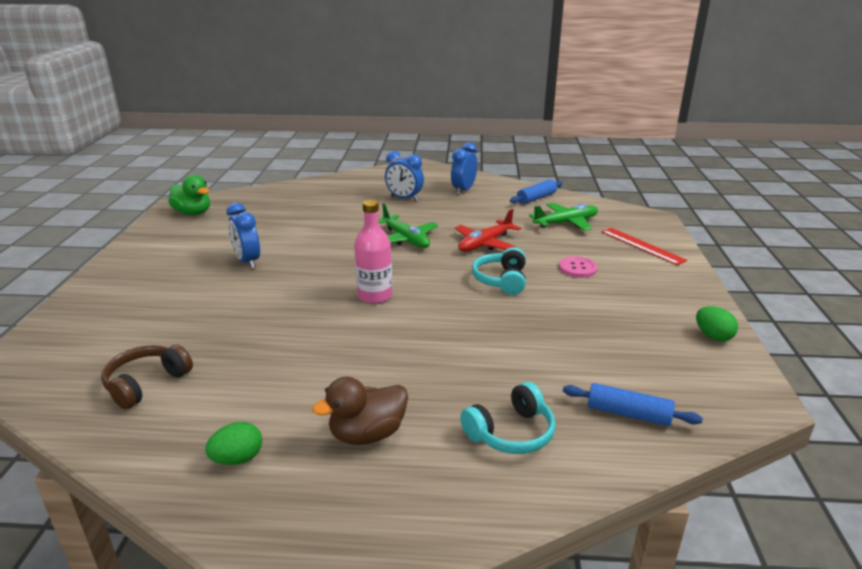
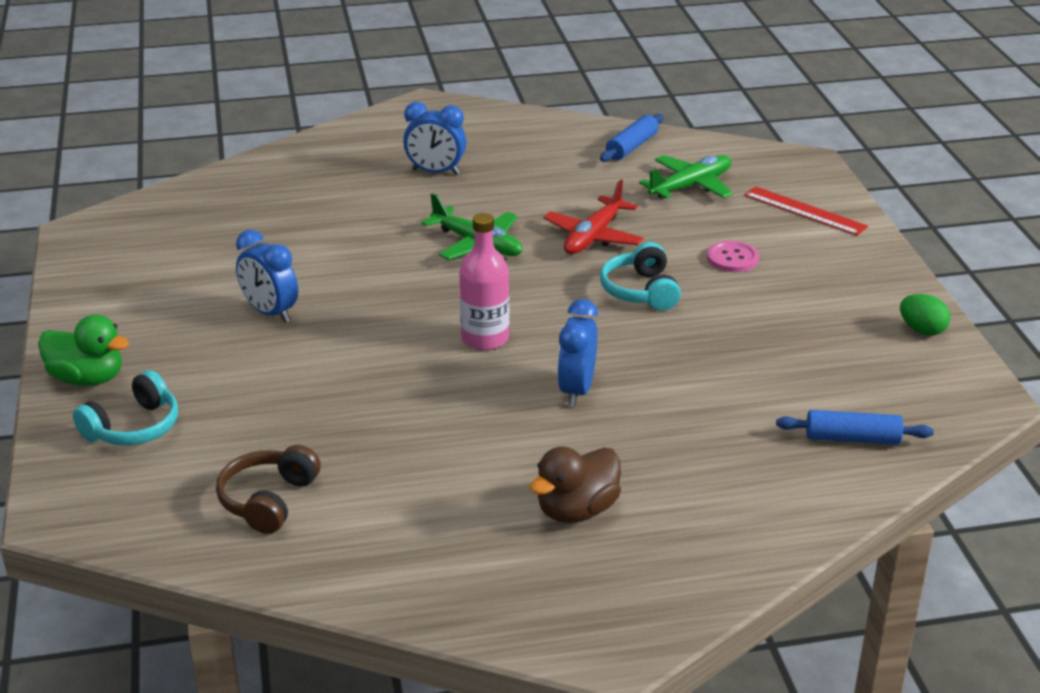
camera: 15 degrees left, 5 degrees up
(193, 213) = (119, 242): green duck -> green duck (87, 379)
(237, 459) = (447, 562): green egg -> none
(463, 190) = (517, 145): blue clock -> blue clock (576, 390)
(511, 433) = (734, 481): turquoise headphones -> turquoise headphones (134, 427)

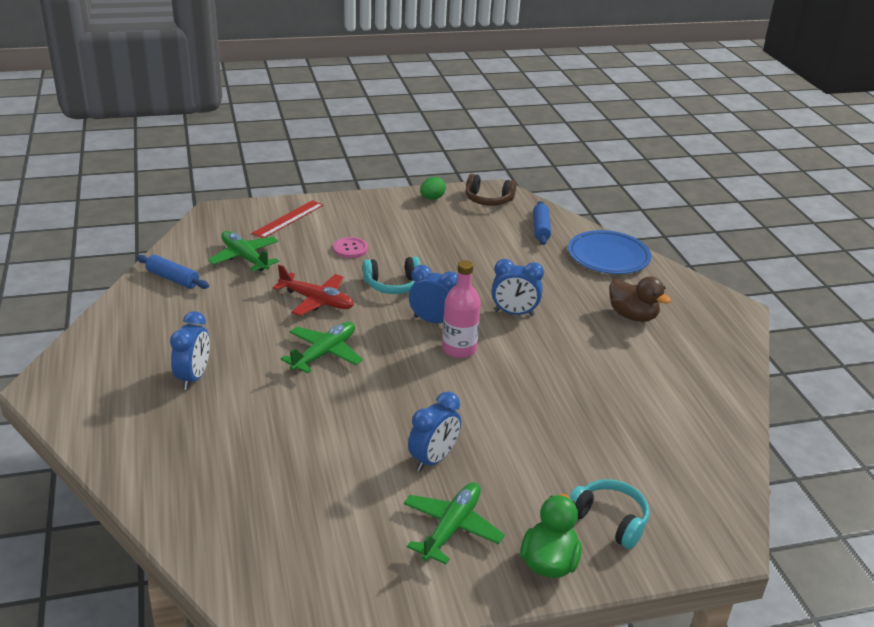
camera: 95 degrees left, 0 degrees up
(160, 321) = (451, 528): none -> green plane
(268, 500) = (668, 438): brown headphones -> brown headphones (488, 200)
(551, 321) = (433, 321): none -> blue clock
(772, 508) = (608, 256): none -> blue plate

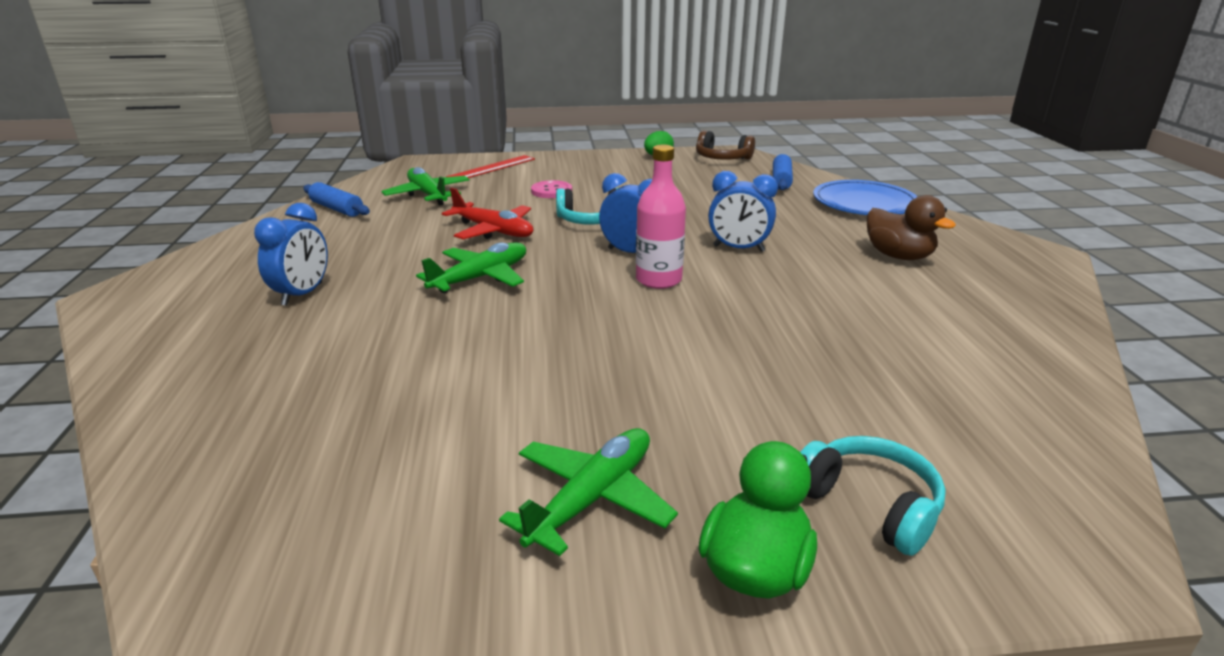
camera: 10 degrees right, 5 degrees down
(433, 459) = (589, 400): blue clock -> none

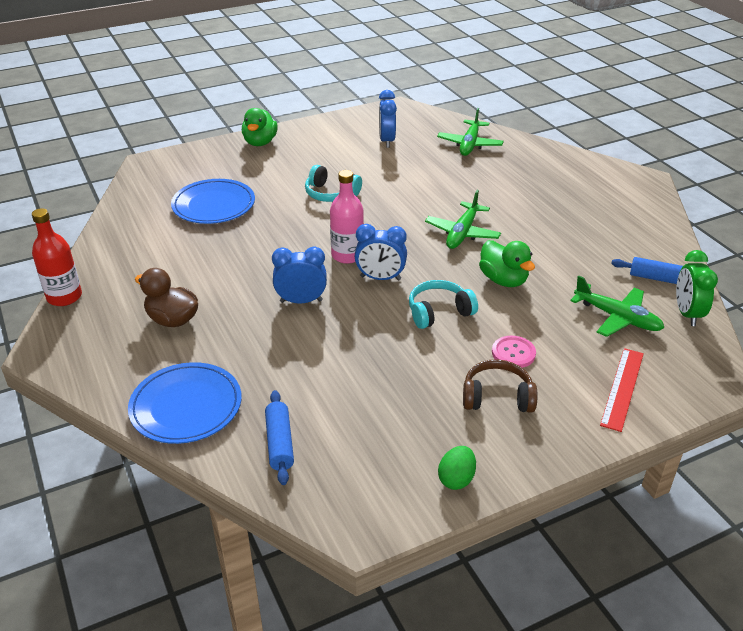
camera: 160 degrees right, 10 degrees up
(302, 294) = (548, 200): blue clock -> blue clock (387, 141)
(364, 188) = (687, 314): none -> green clock
(493, 231) = (503, 280): red plane -> green duck
(592, 498) = (321, 148): green plane -> green plane (469, 144)
(722, 158) = (369, 496): brown headphones -> brown headphones (497, 397)
(869, 505) = (221, 164): turquoise headphones -> turquoise headphones (331, 194)
(871, 392) = (213, 205): none -> blue plate
(1067, 298) = (64, 297): none -> red bottle

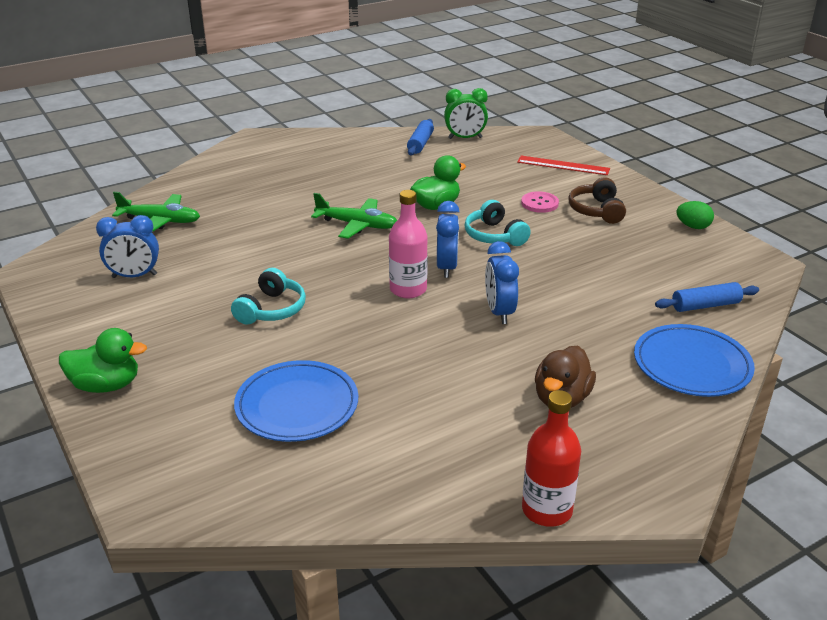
camera: 95 degrees left, 5 degrees down
(617, 317) = (478, 162): green plane -> none

